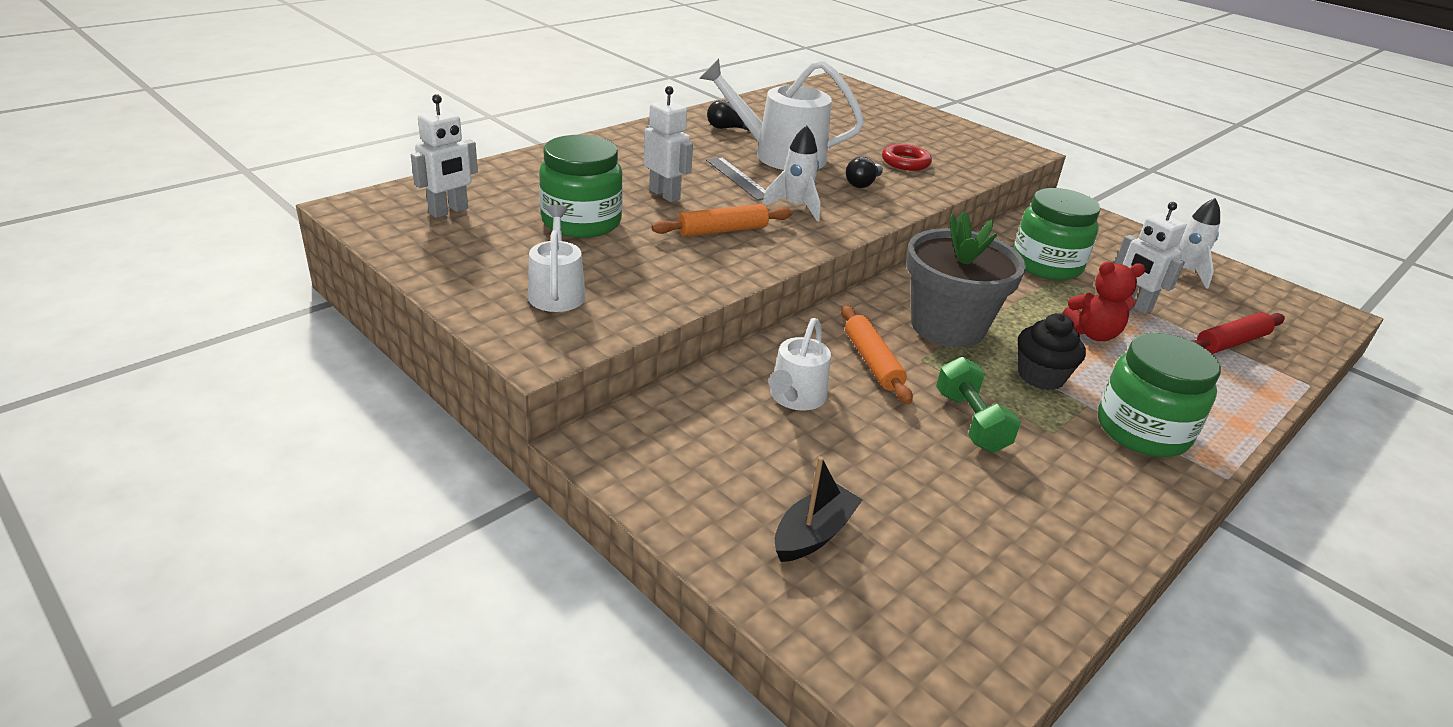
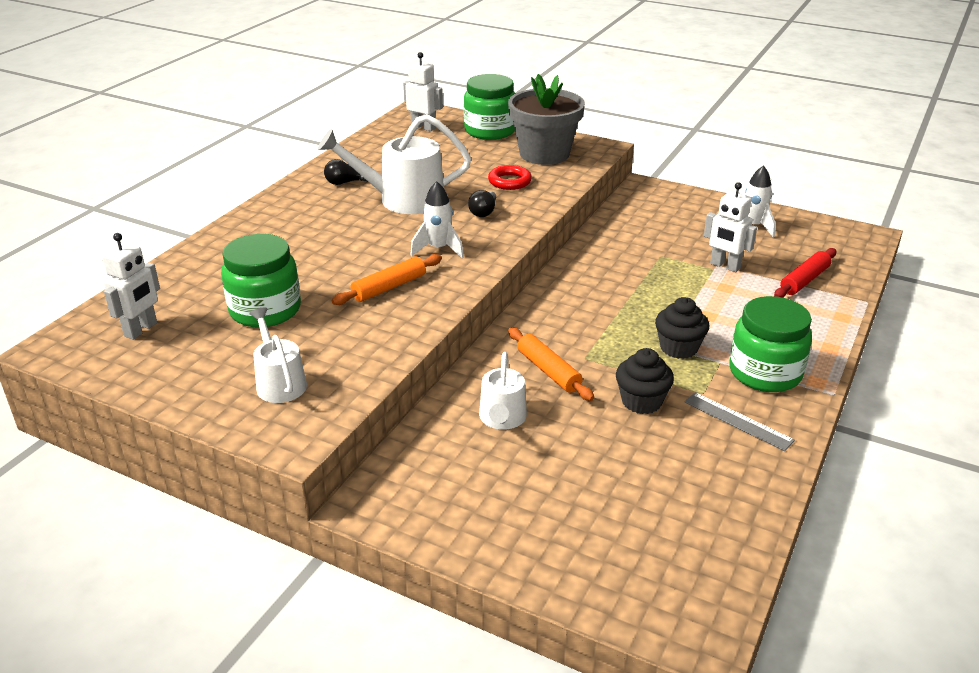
camera: 15 degrees left, 0 degrees up
(665, 194) = (323, 264): white robot -> white robot (423, 127)
(738, 178) = (378, 232): grey ruler -> grey ruler (738, 421)
(814, 534) = (563, 527): black boat -> none
(947, 326) = (594, 323): grey flower pot -> grey flower pot (544, 154)
(971, 422) = (641, 401): green dumbbell -> black cupcake
(1046, 265) = (649, 247): green jar -> green jar (490, 131)
(1093, 334) = (704, 300): red teddy bear -> none

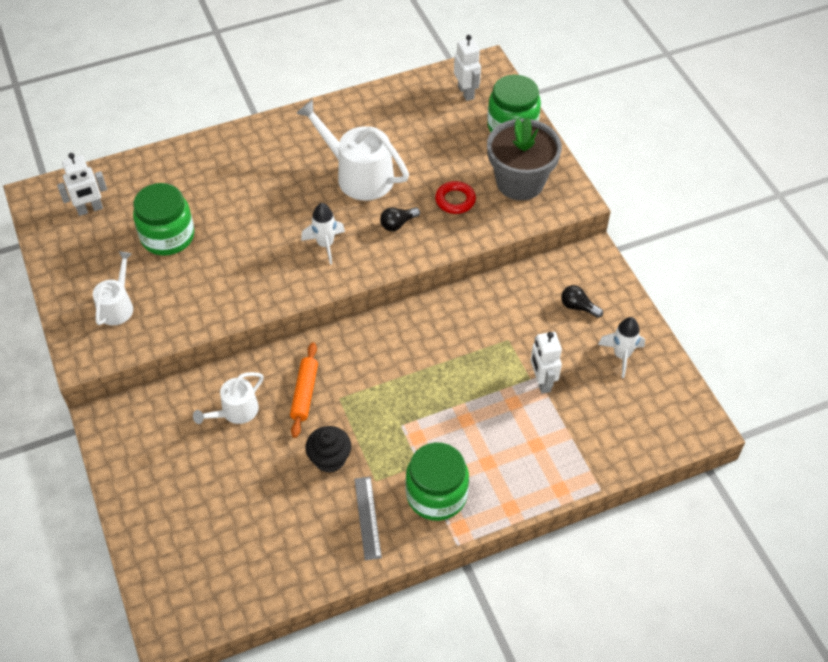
camera: 40 degrees right, 20 degrees up
(345, 183) = (340, 131): black light bulb -> black light bulb (578, 307)
(389, 287) = (256, 263): orange rolling pin -> none
(678, 348) = (408, 433): black cupcake -> none
(804, 280) = (582, 436): red rolling pin -> none

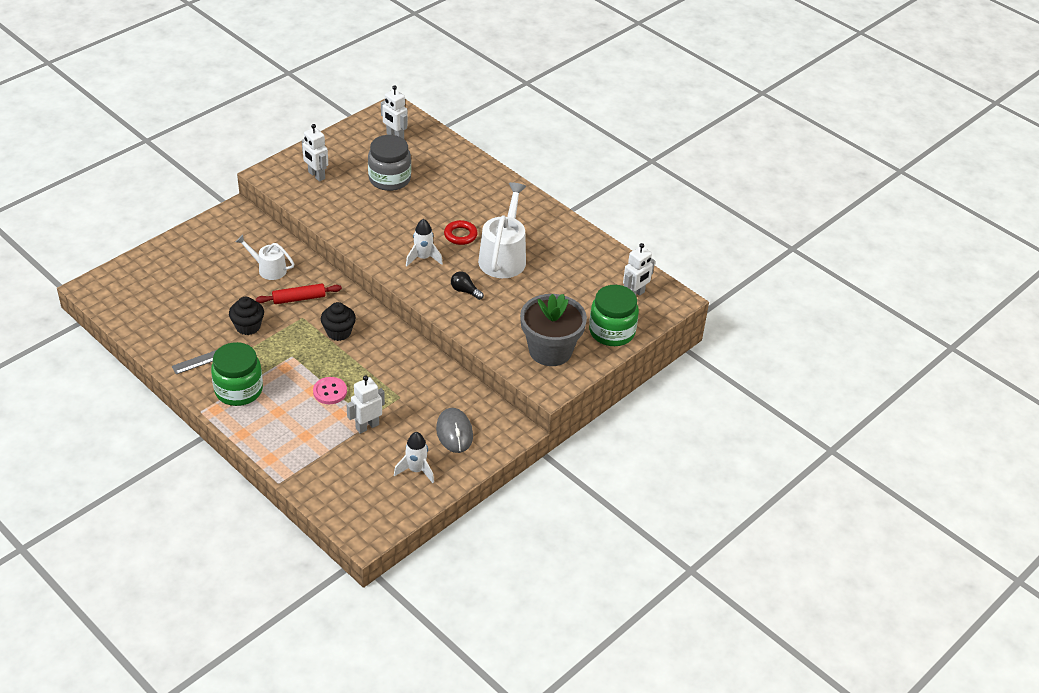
camera: 65 degrees right, 10 degrees down
(117, 306) = (316, 175): white watering can -> white robot
(167, 236) = (389, 179): green jar -> grey jar
(305, 393) = (299, 298): orange rolling pin -> red rolling pin
(381, 368) = (338, 332): none -> black cupcake
(455, 200) = (508, 317): red ring -> red ring (460, 235)
(475, 403) = (330, 392): none -> pink button
(578, 307) = (454, 432): black light bulb -> grey mouse

